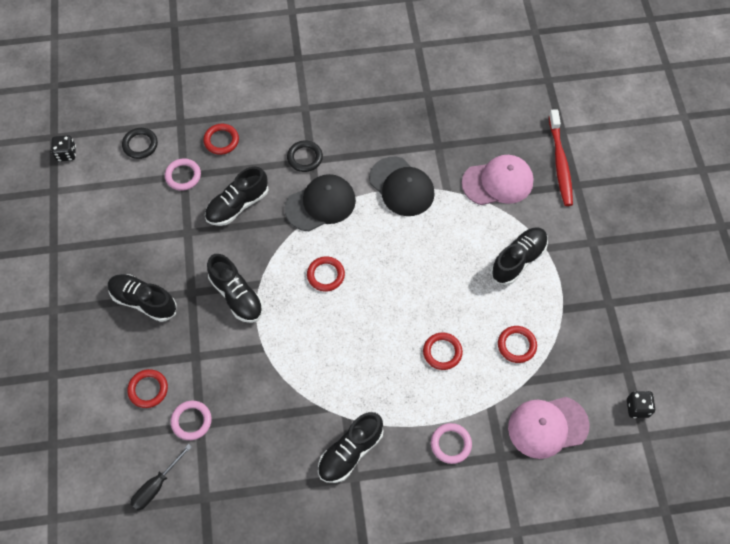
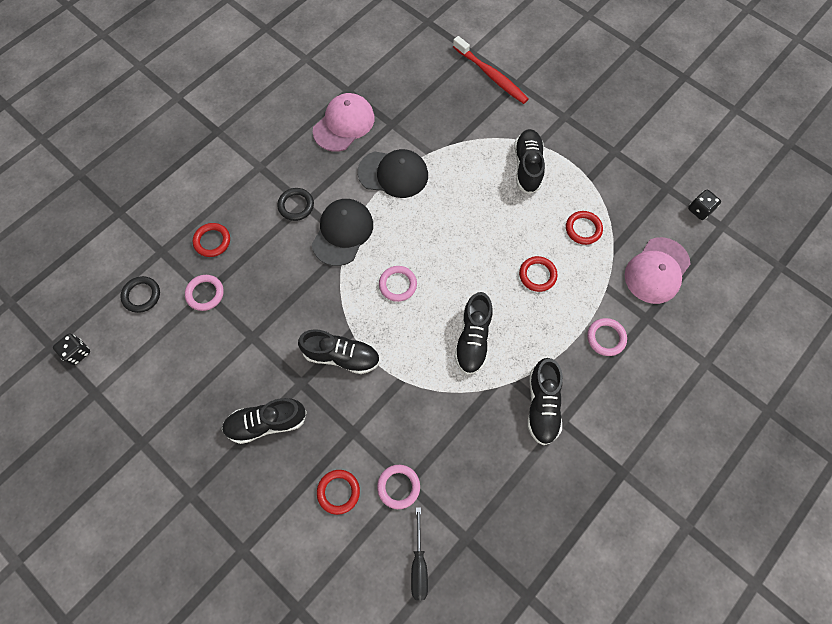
camera: 40 degrees left, 5 degrees up
(237, 205) = (275, 283): black shoe -> black shoe (473, 339)
(325, 275) = (398, 284): red ring -> pink ring
(498, 182) = (461, 120): pink cap -> pink cap (344, 124)

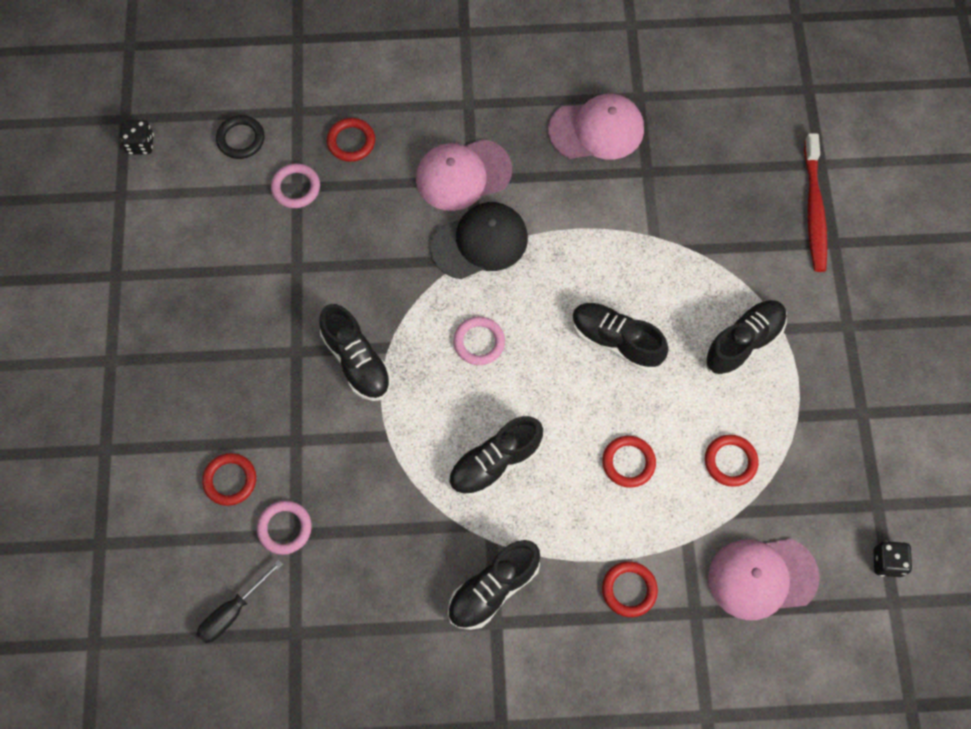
camera: 45 degrees right, 0 degrees up
(266, 422) = (231, 358): black shoe -> black shoe (616, 341)
(296, 205) = (463, 175): black ring -> pink cap
(393, 174) = (592, 226): black cap -> none
(606, 338) = (629, 590): pink ring -> red ring

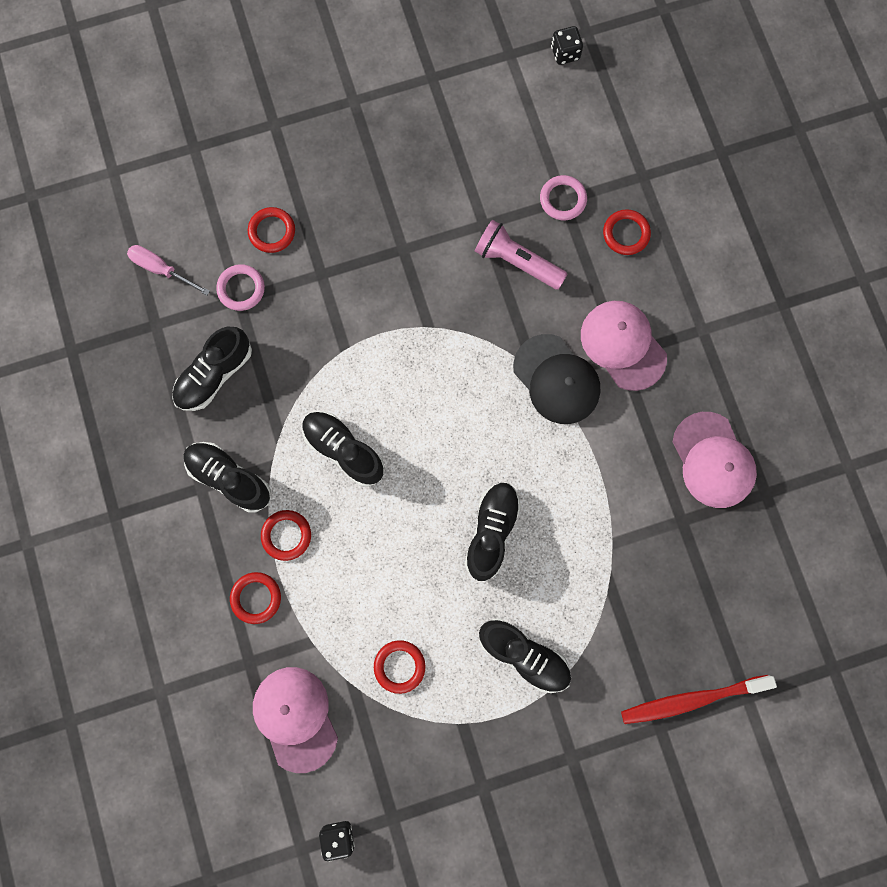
camera: 75 degrees right, 10 degrees up
(233, 611) = (162, 269): black screwdriver -> pink screwdriver
(241, 139) = (597, 136): black ring -> none
(347, 246) = (517, 262): none -> pink flashlight
(357, 361) = (407, 303): black shoe -> black shoe (214, 375)
(479, 342) = (455, 405): pink ring -> none
(628, 462) = (374, 570): red ring -> red ring (286, 535)

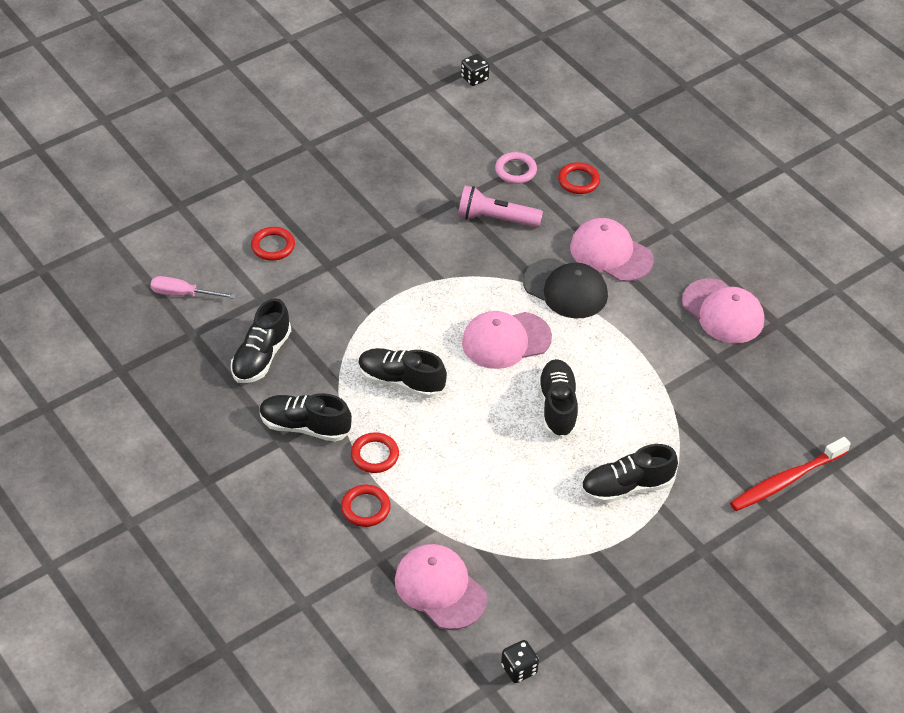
camera: 20 degrees left, 30 degrees down
(241, 289) = (261, 291): pink ring -> none
(399, 666) = (519, 524): red ring -> none
(469, 429) = (506, 340): none -> pink cap
(524, 655) = (626, 487): black shoe -> black shoe turned 150 degrees clockwise

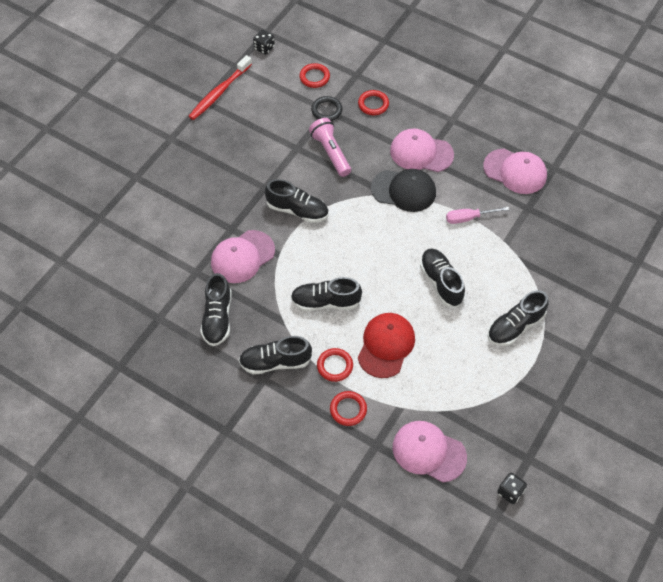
camera: 20 degrees left, 10 degrees up
(183, 294) = (137, 288): pink screwdriver -> pink screwdriver (469, 218)
(273, 246) = (184, 227): red ring -> red ring (314, 77)
(420, 270) = (297, 210): none -> black shoe
(450, 454) = (386, 346): none -> red cap
(495, 219) = (331, 153): pink flashlight -> pink flashlight turned 75 degrees clockwise
(506, 340) = (382, 244): pink cap -> pink cap (242, 257)
(515, 170) = (326, 110): pink ring -> black ring
(786, 480) = (614, 283): red toothbrush -> red toothbrush (219, 92)

